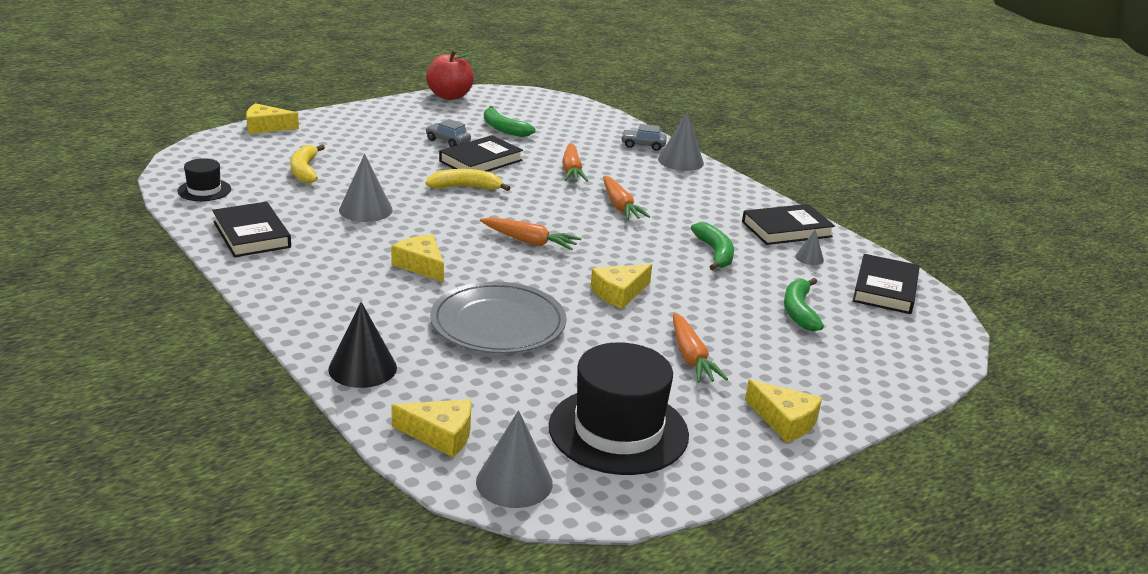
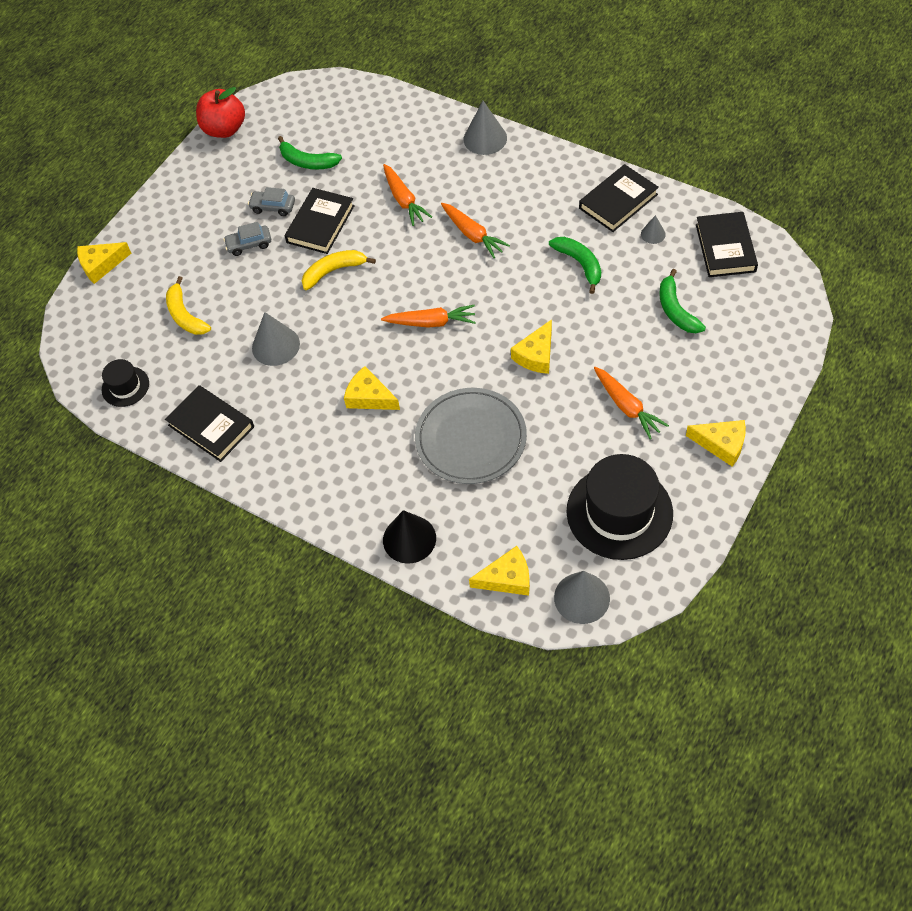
camera: 15 degrees left, 30 degrees up
(643, 145) = (440, 128): grey car -> grey car (249, 244)

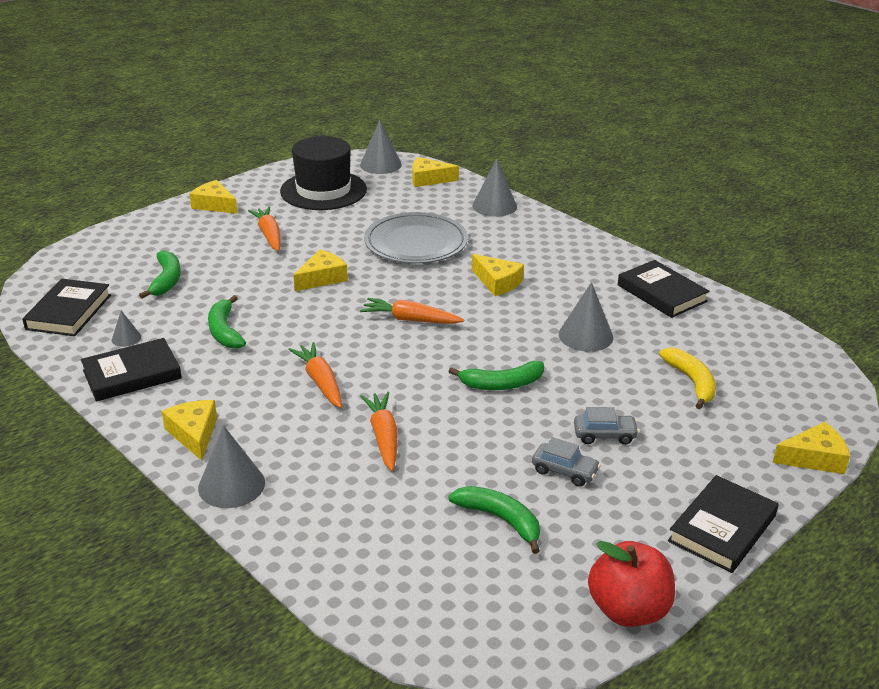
camera: 170 degrees left, 25 degrees down
(125, 386) = (758, 337): black hat -> none
(320, 224) = (504, 436): black book -> black book (722, 528)
(333, 271) = (502, 384): yellow banana -> green banana
(409, 539) = (494, 206): black cone -> grey cone
(535, 166) = (194, 434): none -> yellow cheese

